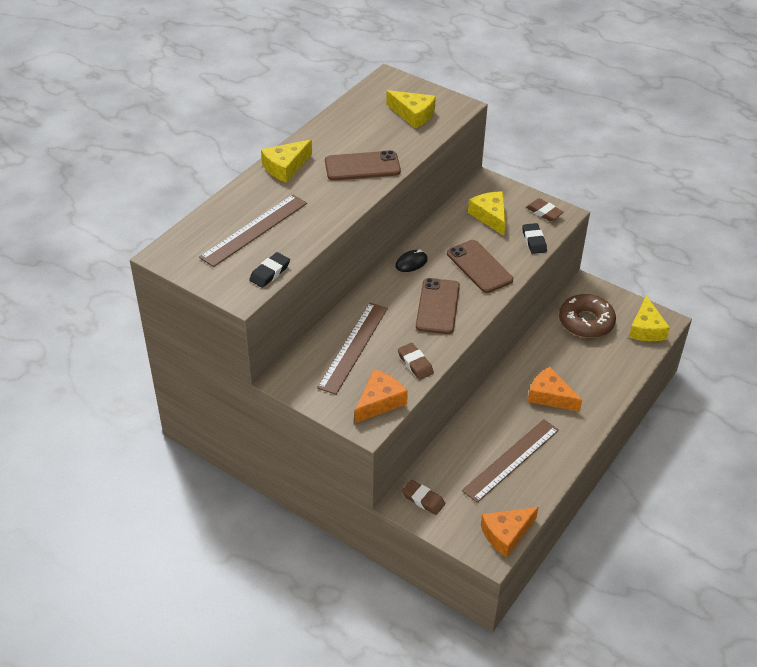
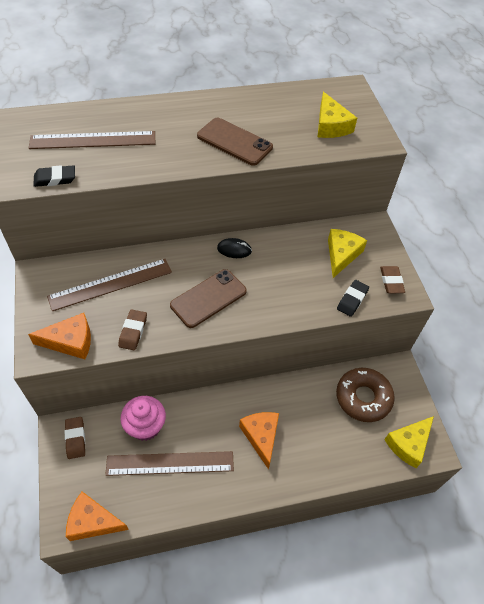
camera: 40 degrees right, 10 degrees up
(285, 167) = (180, 108): yellow cheese -> none
(463, 452) = (145, 426): none -> pink cupcake
(479, 267) = (280, 289): brown phone -> none

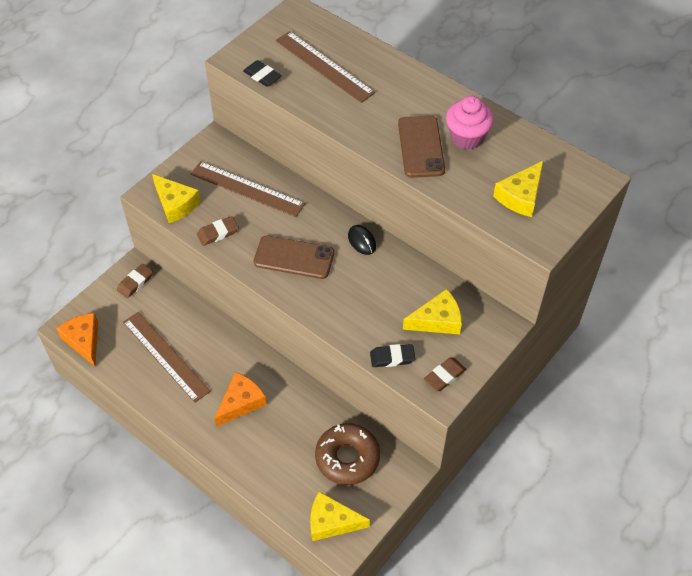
camera: 55 degrees right, 0 degrees up
(70, 341) = (175, 204): orange cheese -> yellow cheese
(145, 426) = (182, 318): pink cupcake -> pink cupcake (467, 137)

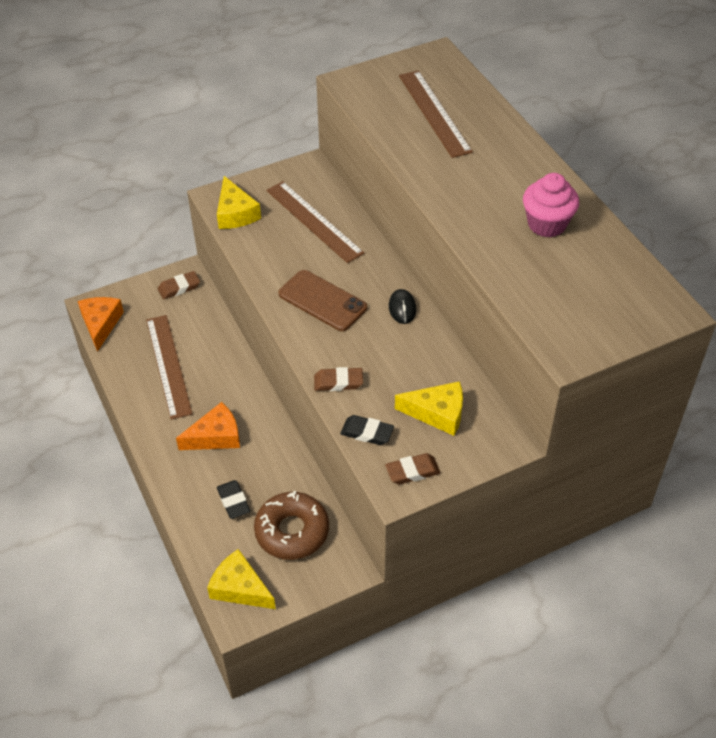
camera: 25 degrees right, 5 degrees down
(218, 233) = (260, 253): brown eraser -> brown eraser (338, 382)
(262, 76) = (365, 104): black eraser -> black eraser (233, 501)
(421, 147) = (490, 218): brown phone -> none
(520, 196) = (572, 300): yellow cheese -> none

